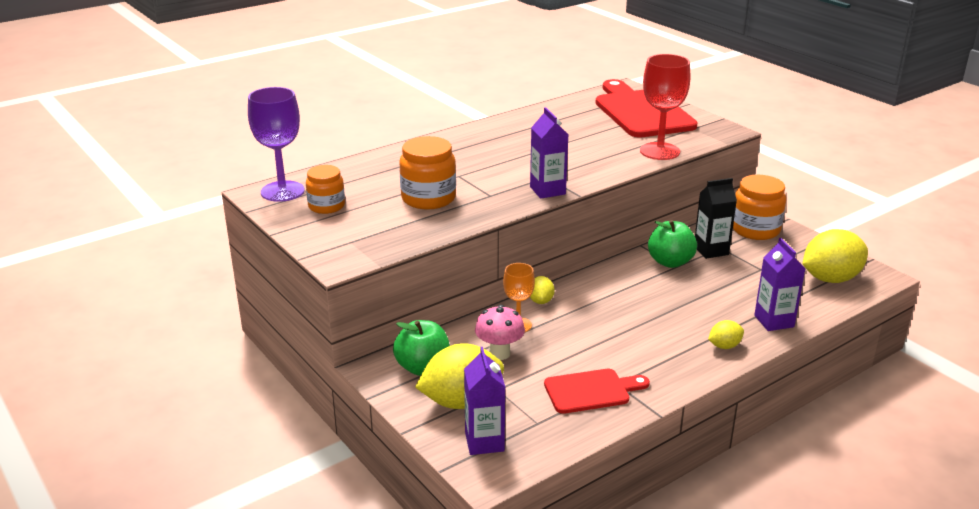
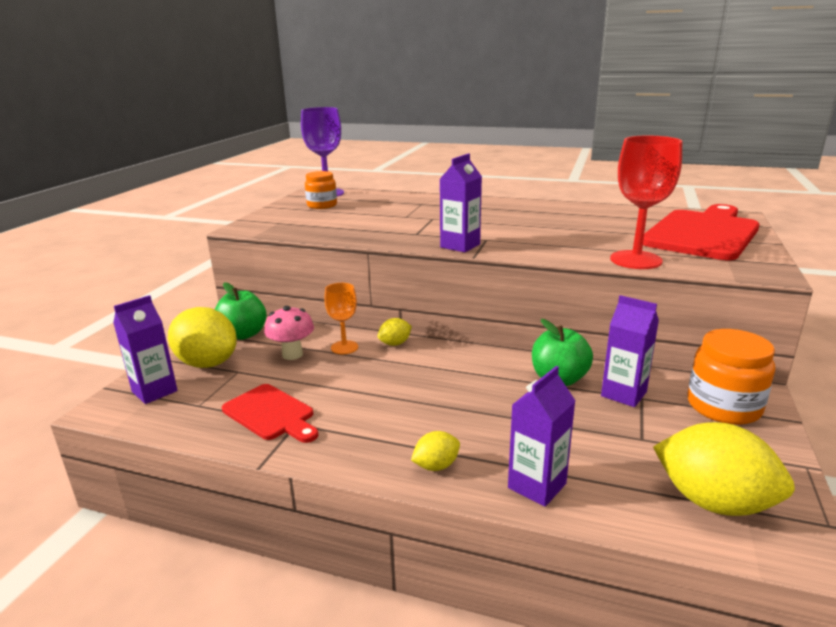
camera: 55 degrees right, 5 degrees down
(428, 198) = (378, 221): orange jar -> none
(711, 250) = (623, 394): black carton -> purple carton
(724, 346) = (436, 466): yellow lemon -> yellow lemon turned 60 degrees counterclockwise

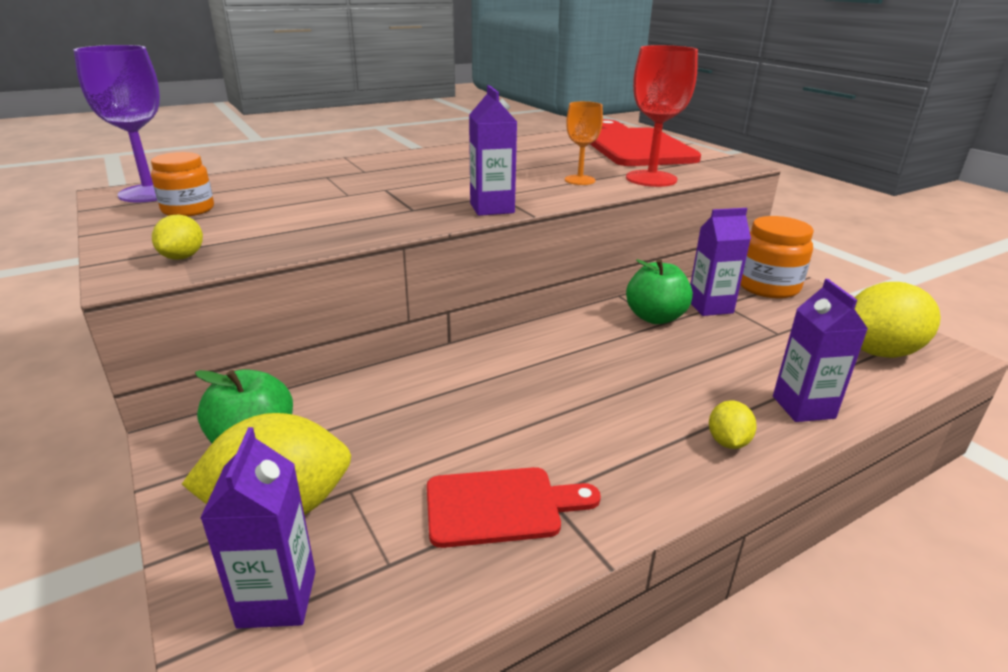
camera: 50 degrees left, 5 degrees up
(292, 354) = (379, 428): pink mushroom -> none
(344, 347) = (424, 387): orange goblet -> orange goblet (579, 180)
(395, 343) = (468, 356): yellow lemon -> yellow lemon (183, 257)

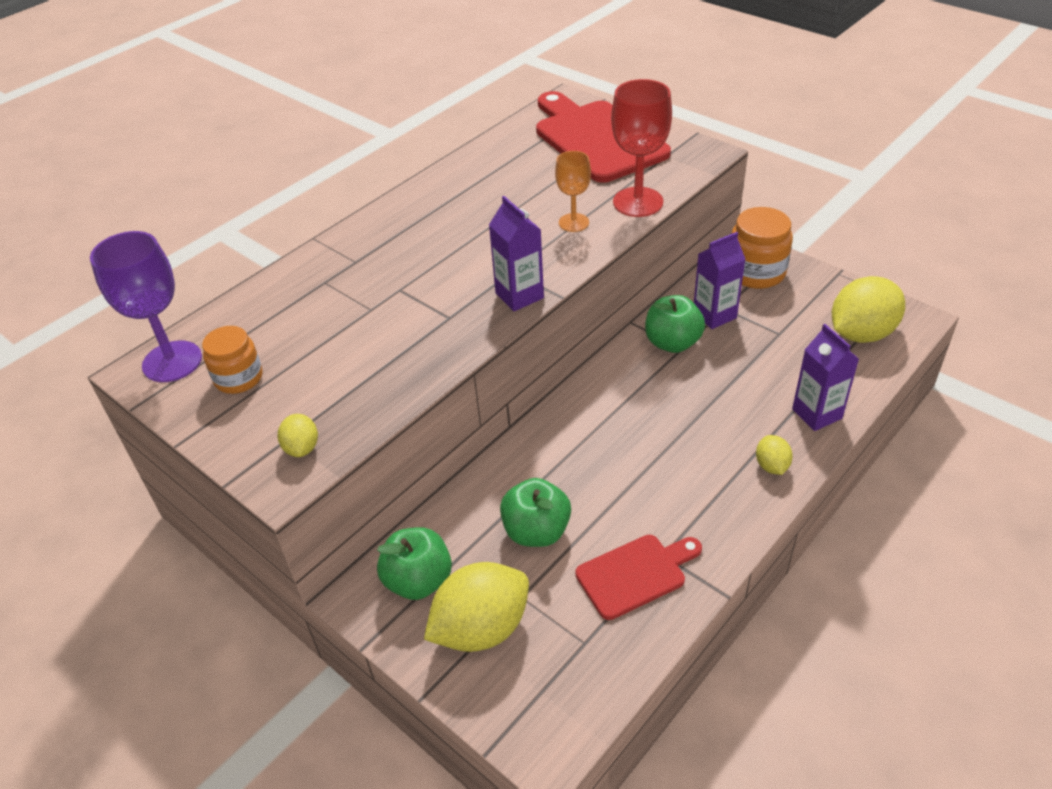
camera: 15 degrees left, 15 degrees up
(277, 599) = (527, 691): purple carton -> none
(413, 433) = (536, 531): none -> green apple

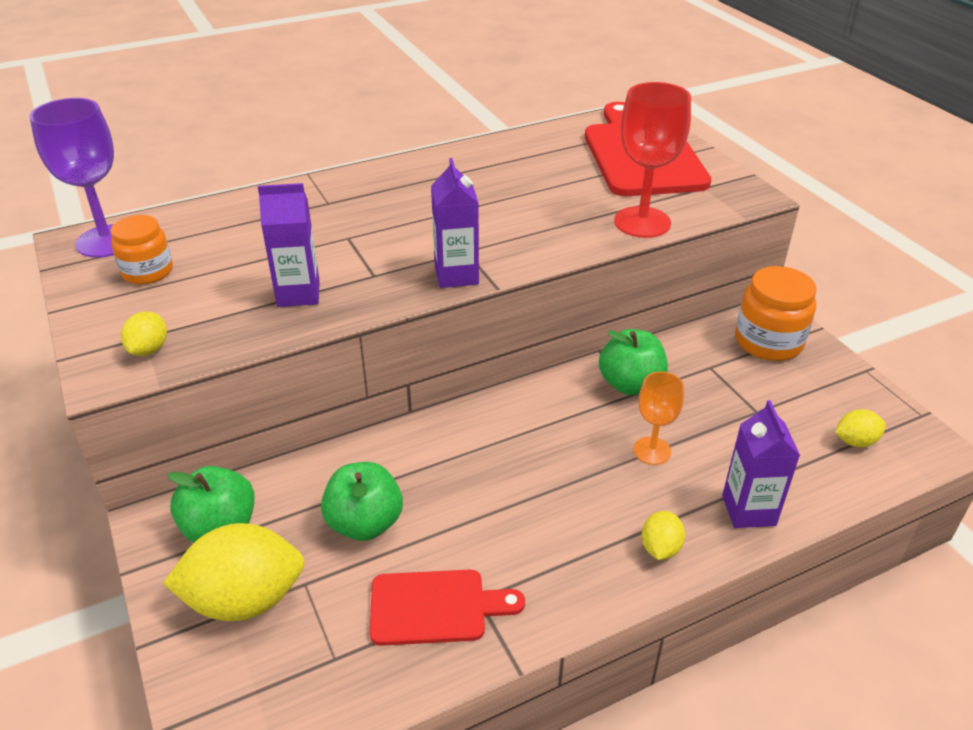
camera: 20 degrees right, 5 degrees down
(573, 222) = (561, 224): orange goblet -> orange goblet (652, 451)
(714, 315) = (694, 371): purple carton -> purple carton (298, 294)
(861, 333) = (855, 441): yellow lemon -> yellow lemon, size x0.48

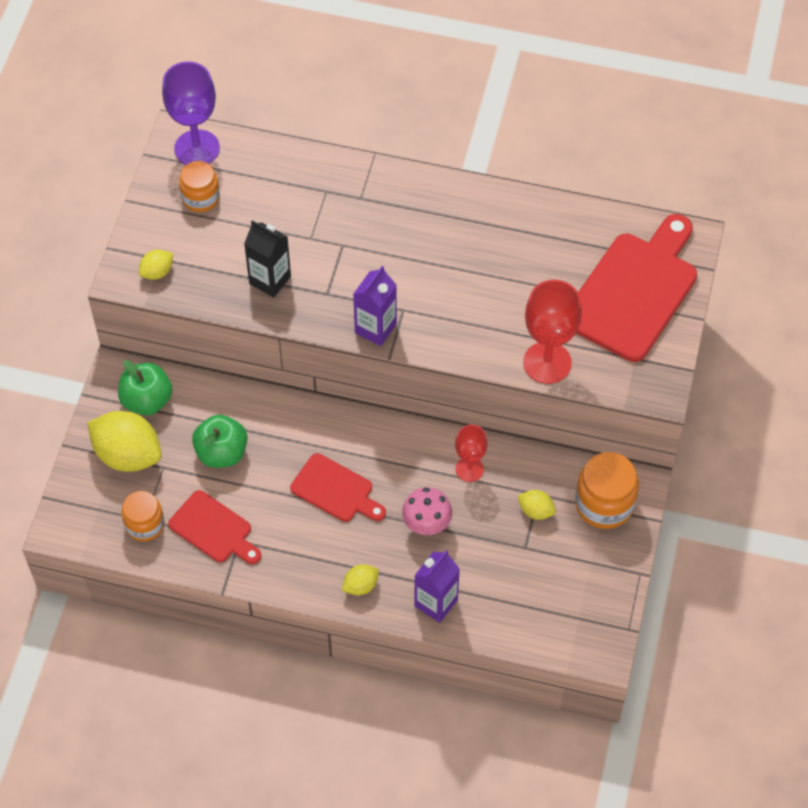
camera: 40 degrees right, 20 degrees up
(298, 294) = (270, 280): purple carton -> black carton
(340, 664) = (145, 525): none -> orange jar
(529, 479) = (335, 490): none -> red cutting board
(630, 384) = (469, 469): green apple -> red goblet
(652, 451) = (426, 525): orange goblet -> pink mushroom
(855, 441) = (559, 612): yellow lemon -> yellow lemon (536, 511)

